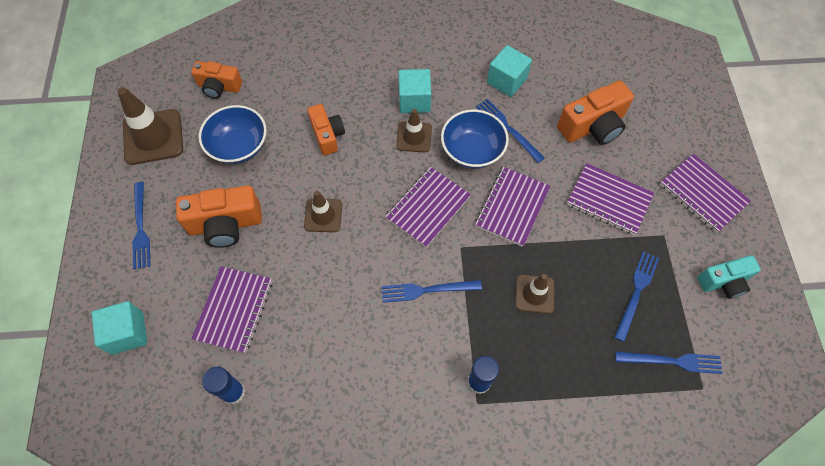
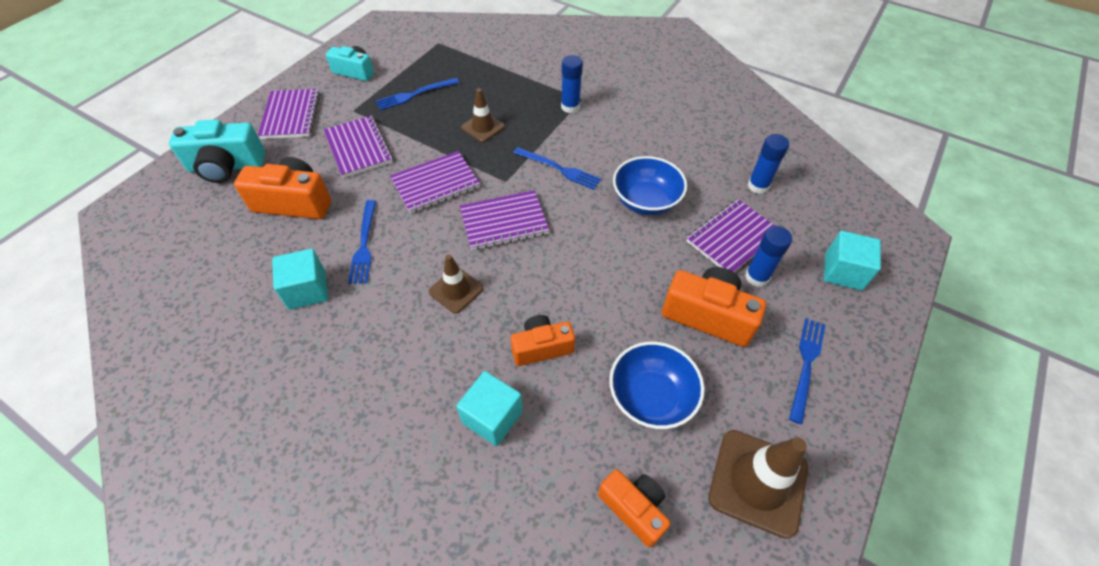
camera: 145 degrees left, 10 degrees down
(200, 282) = (757, 277): none -> blue glue stick
(323, 215) = (604, 269): brown traffic cone -> none
(327, 135) = (541, 347): orange camera -> orange camera turned 60 degrees clockwise
(414, 100) = (417, 328): turquoise cube -> turquoise cube (492, 417)
(472, 151) = (417, 244): blue bowl -> blue bowl (645, 201)
(672, 361) = (439, 59): blue fork -> none
(678, 121) = (227, 166): none -> turquoise camera

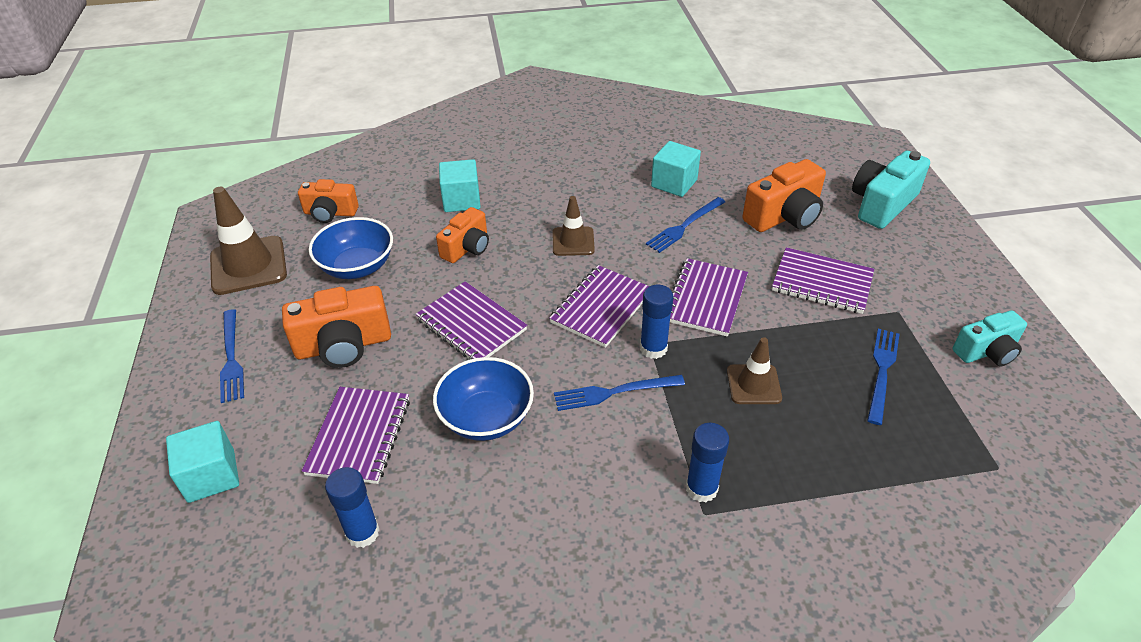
camera: 140 degrees right, 10 degrees down
(291, 116) = (932, 268): purple notebook -> purple notebook (471, 325)
(364, 244) = (685, 226): blue fork -> blue fork turned 90 degrees counterclockwise
(757, 277) = (311, 409): blue glue stick -> blue glue stick (653, 348)

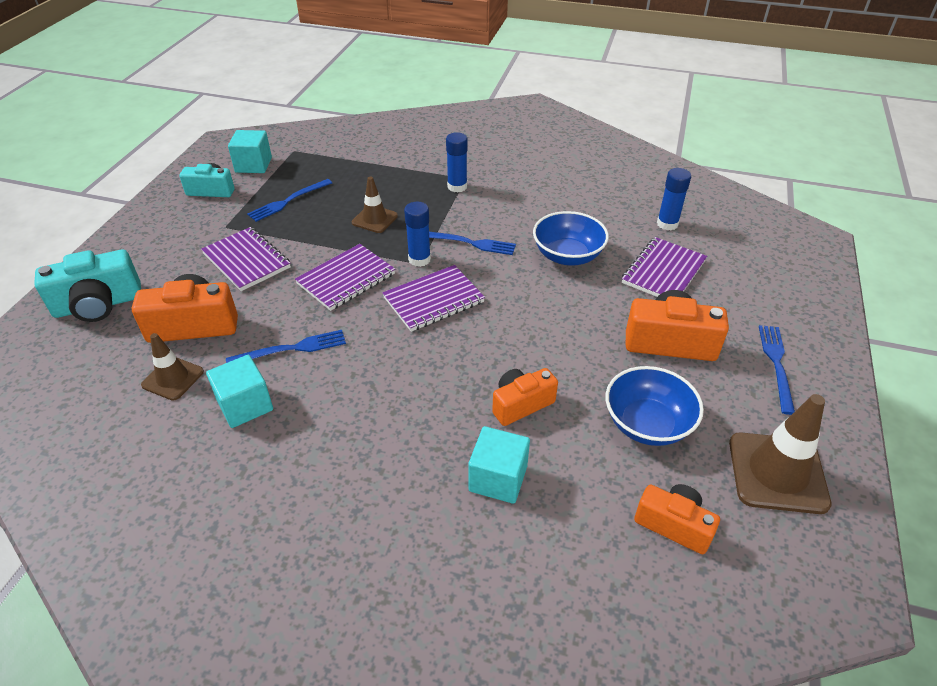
camera: 155 degrees left, 0 degrees up
(211, 476) = (774, 281): turquoise cube -> turquoise cube (253, 165)
(471, 325) = (551, 322): purple notebook -> none
(573, 241) = (410, 371): brown traffic cone -> brown traffic cone (173, 378)

